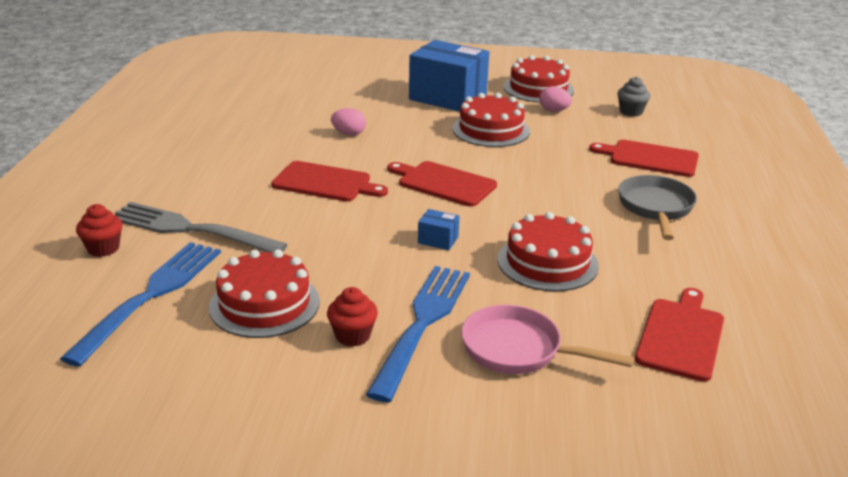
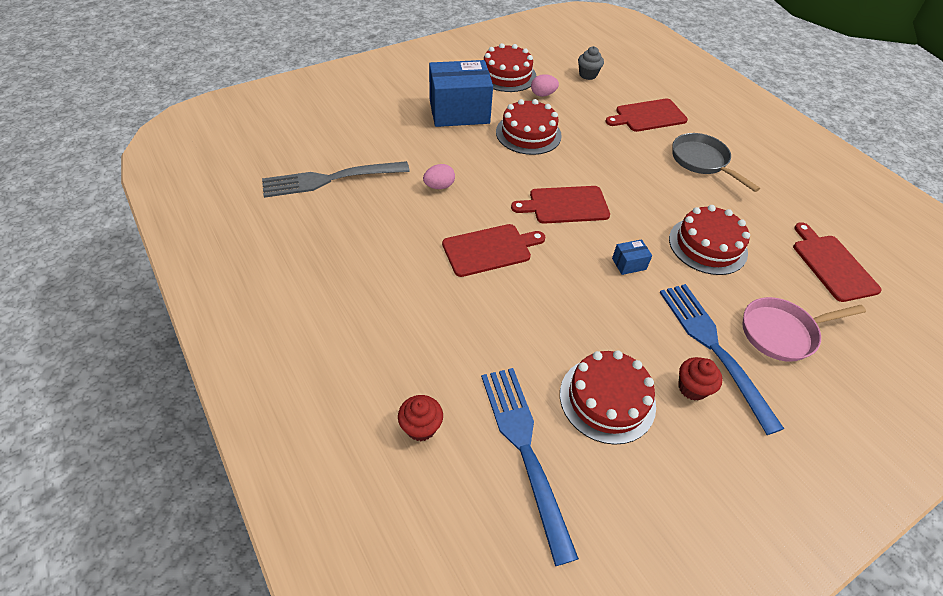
camera: 40 degrees left, 20 degrees up
(190, 229) = (459, 360): grey fork -> grey fork (330, 179)

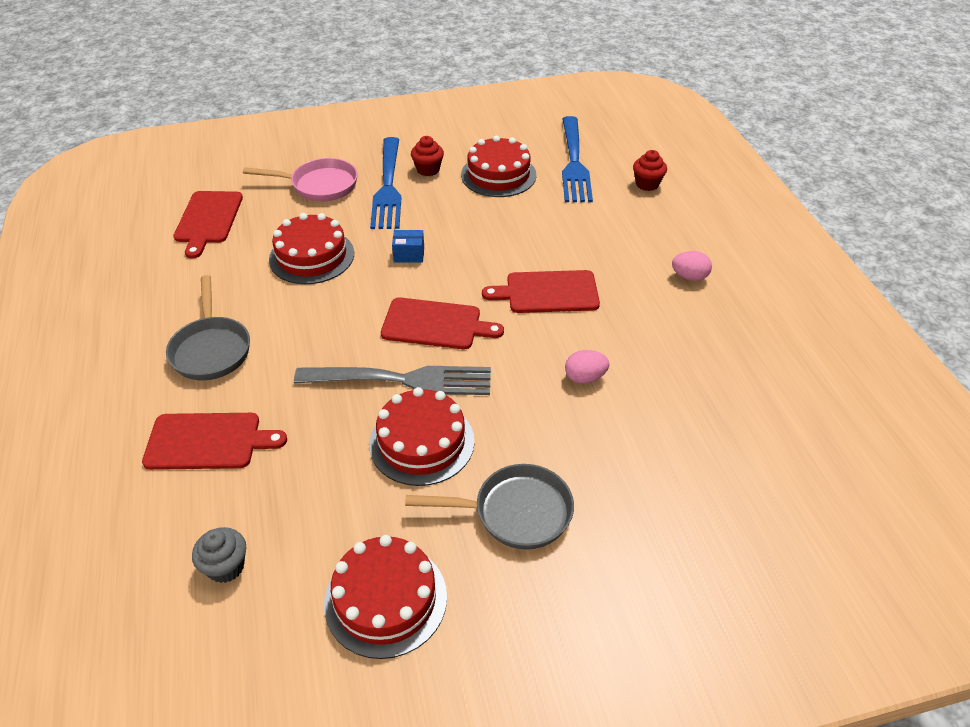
camera: 160 degrees left, 5 degrees down
(330, 179) = (733, 415): grey fork -> grey fork (402, 380)
(459, 112) = (515, 512): blue box -> grey pan
(543, 94) = (347, 527): pink egg -> pink egg (689, 277)

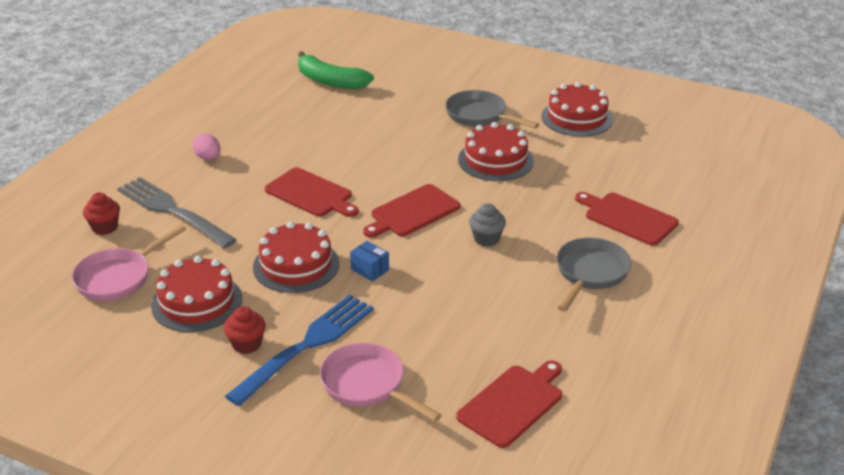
camera: 140 degrees left, 10 degrees down
(226, 567) = (651, 160): grey cupcake -> grey cupcake (486, 239)
(312, 256) = (449, 310): red cake -> red cake (296, 265)
(402, 380) = (473, 193): grey fork -> grey fork (172, 211)
(435, 324) = (412, 212): red cutting board -> red cutting board turned 90 degrees counterclockwise
(574, 163) = (118, 277): blue fork -> pink pan
(585, 377) = (362, 144): pink egg -> none
(760, 455) = (330, 81): none -> green banana

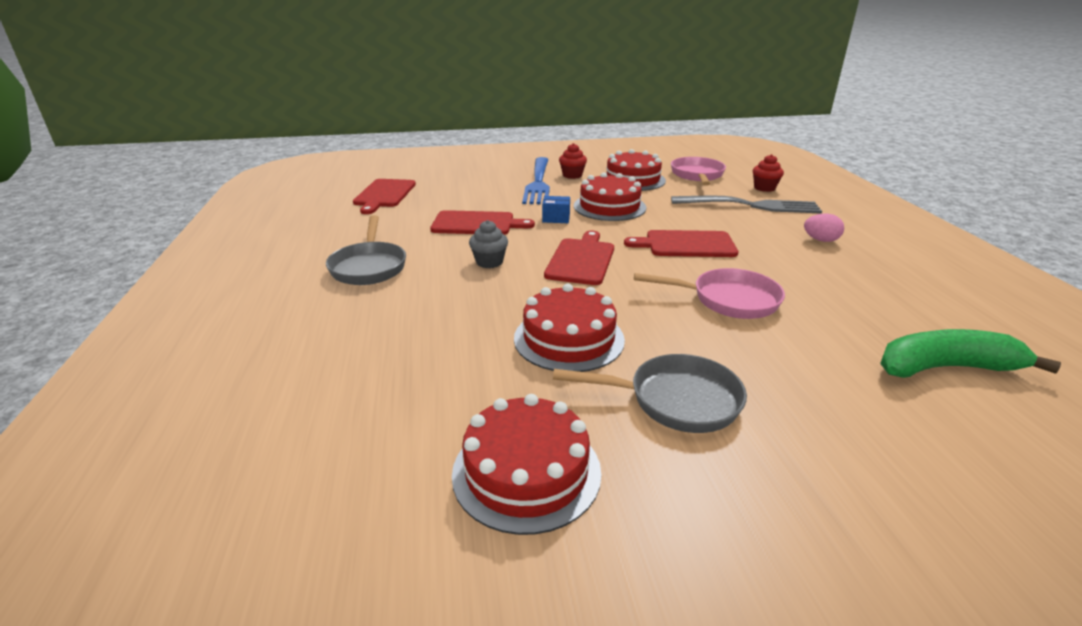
camera: 145 degrees right, 5 degrees down
(367, 385) = (480, 180): pink pan -> pink pan (728, 300)
(627, 218) = (351, 327): red cutting board -> red cutting board (477, 224)

